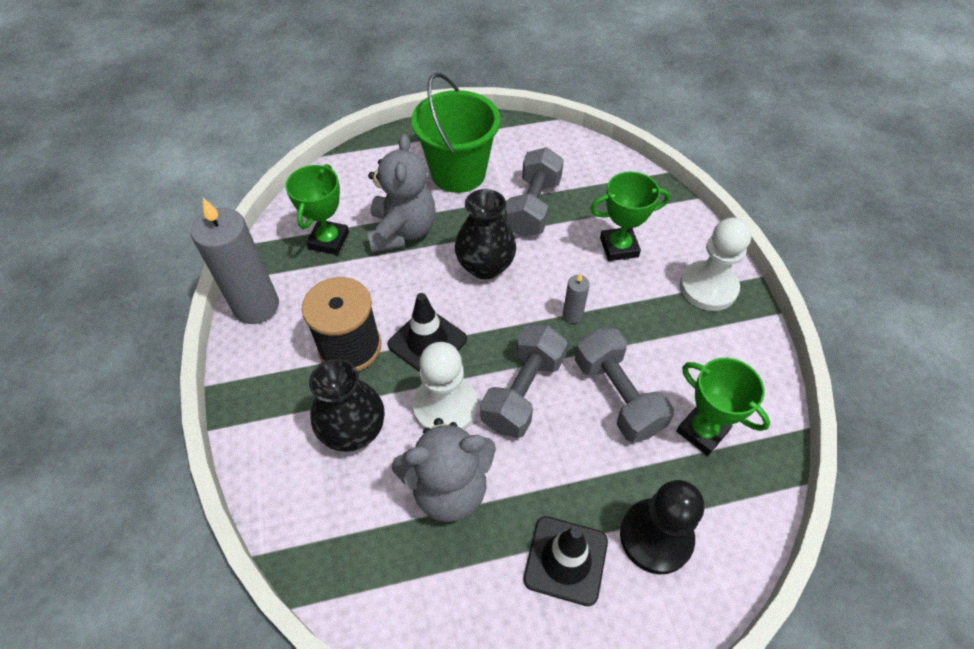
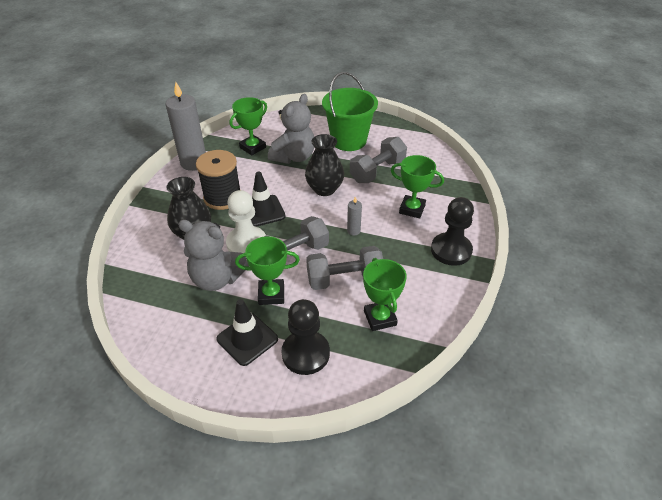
camera: 30 degrees right, 10 degrees down
(543, 471) = (271, 294): none -> green trophy
(617, 396) = (344, 279): grey dumbbell -> grey dumbbell turned 75 degrees clockwise
(708, 287) = (451, 250): white pawn -> black pawn

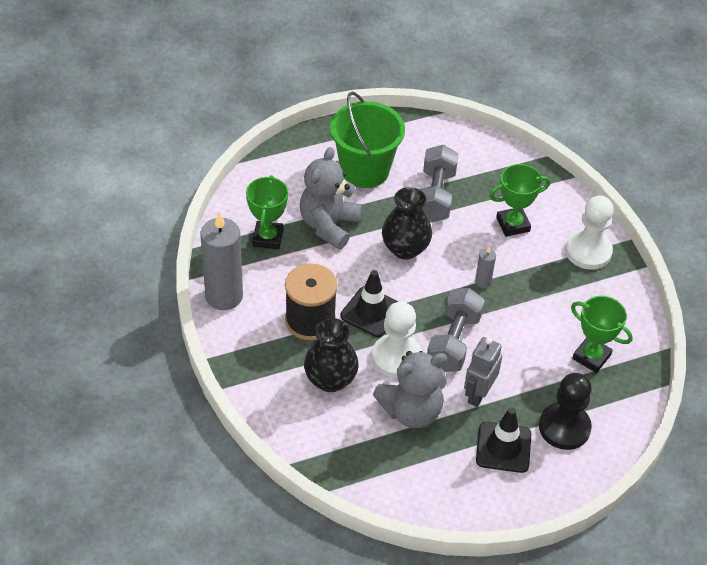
camera: 40 degrees left, 5 degrees up
(271, 294) = (478, 394): green trophy -> grey robot
(294, 157) = (329, 225): grey teddy bear -> grey teddy bear turned 150 degrees counterclockwise
(344, 279) = (526, 338): grey dumbbell -> none
(451, 250) = (588, 251): black pawn -> white pawn

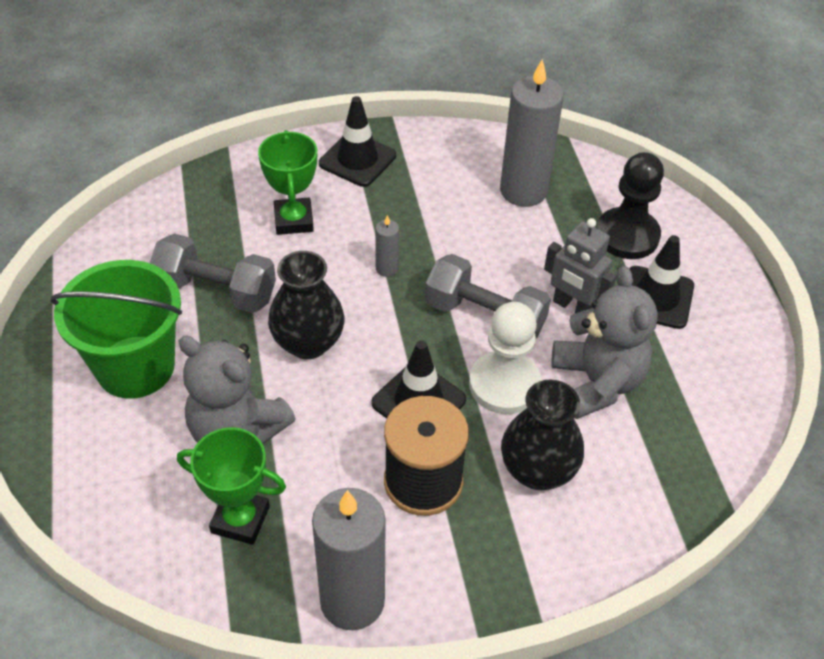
camera: 80 degrees left, 0 degrees up
(588, 251) = (357, 160): white pawn -> black traffic cone
(591, 357) = (523, 191): green trophy -> grey candle

